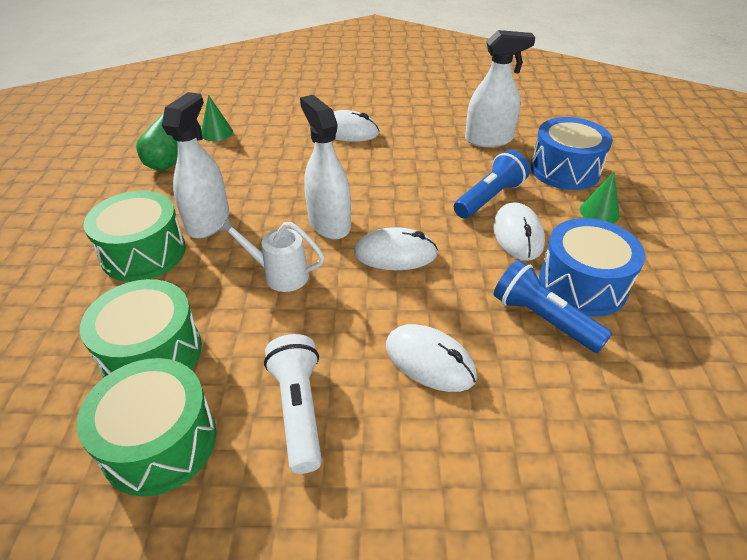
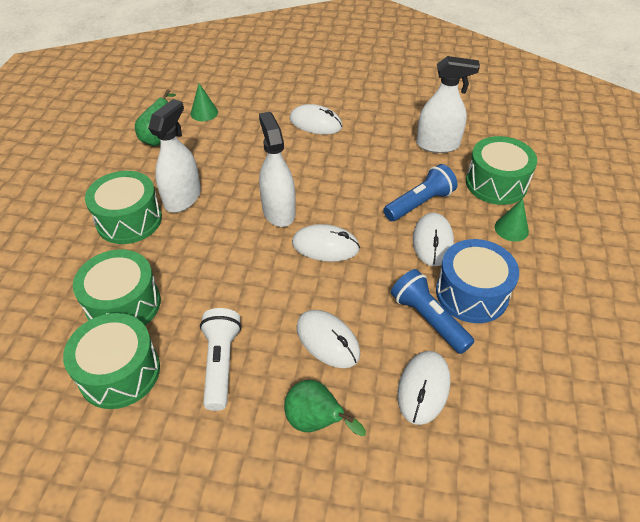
camera: 10 degrees right, 5 degrees up
(280, 275) = (229, 253): white watering can -> none
(445, 466) = (316, 421): none -> green pear
(565, 170) = (496, 183): blue drum -> green drum
(566, 401) = (423, 388): none -> white mouse

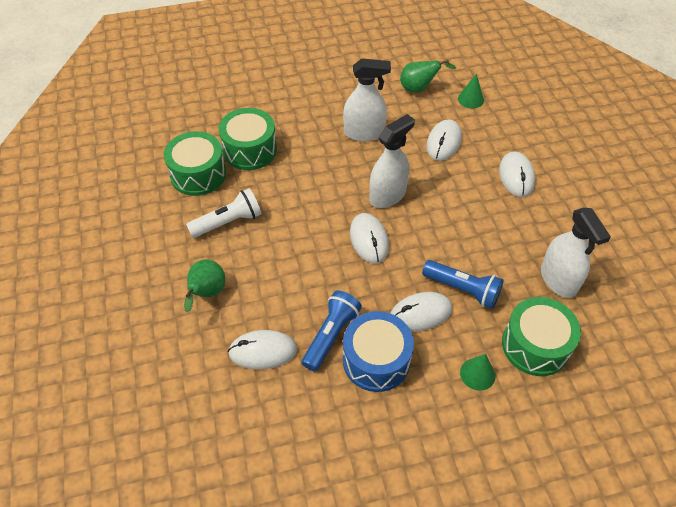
camera: 65 degrees right, 5 degrees up
(129, 220) = (324, 115): green drum -> none
(327, 340) = (277, 275): white mouse -> white mouse (443, 142)

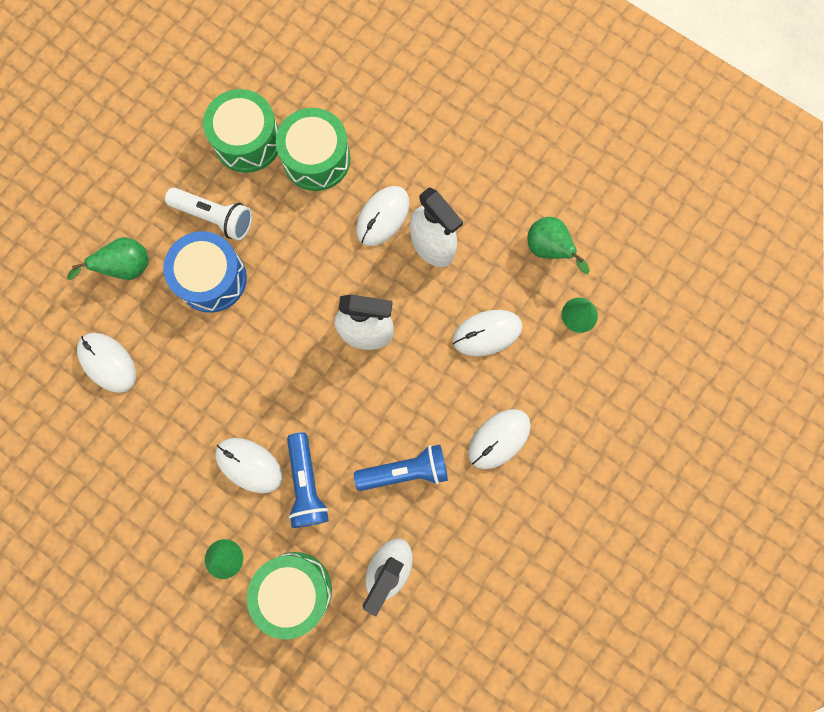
camera: 50 degrees right, 25 degrees up
(331, 335) = (166, 405): blue flashlight -> blue flashlight (405, 471)
(369, 240) = (296, 357): white mouse -> white mouse (382, 217)
(376, 360) = (171, 463): blue drum -> blue drum (211, 278)

